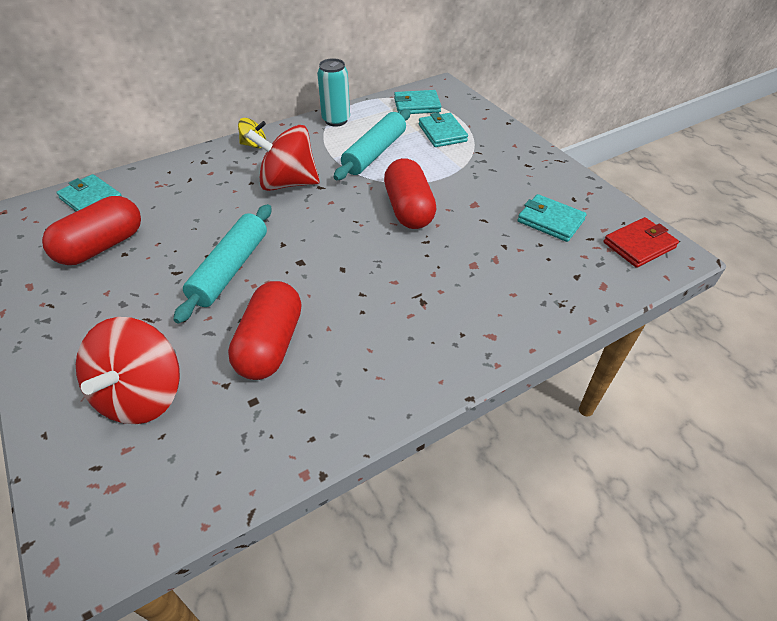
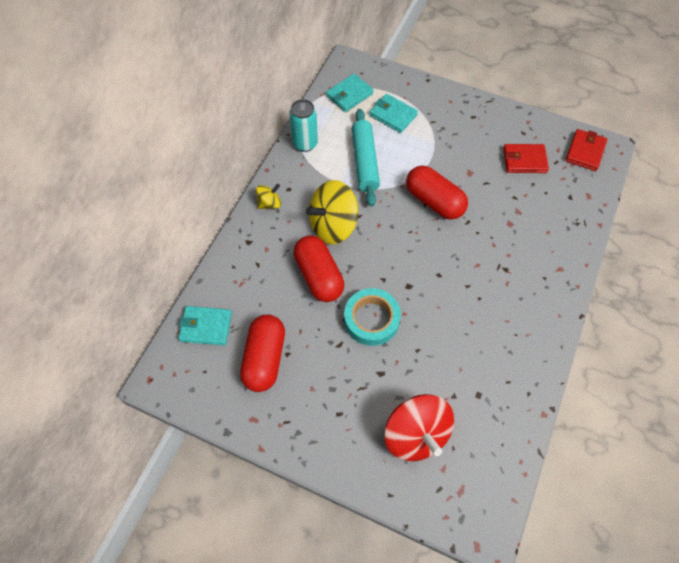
camera: 35 degrees left, 15 degrees up
(230, 269) = (371, 319): turquoise rolling pin -> turquoise tape
(270, 344) = (451, 354): red capsule -> red capsule (319, 276)
(288, 183) = (333, 225): red spinning top -> yellow spinning top
(550, 221) = (524, 160): turquoise wallet -> red wallet

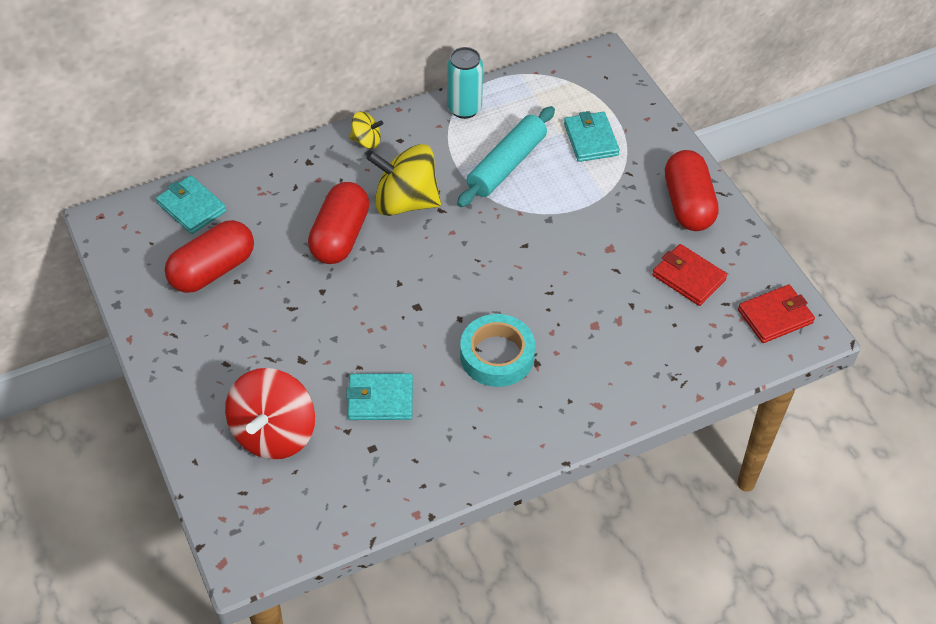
camera: 40 degrees right, 10 degrees down
(349, 95) = (566, 91): turquoise wallet -> turquoise wallet (380, 399)
(371, 319) = (346, 309): turquoise tape -> turquoise tape (497, 355)
(434, 201) = (536, 249): red capsule -> red capsule (688, 204)

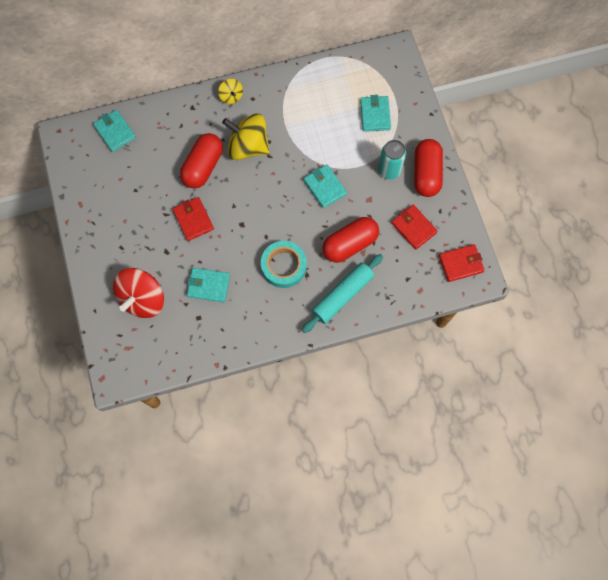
camera: 10 degrees right, 20 degrees up
(212, 270) = (122, 180): red capsule -> red capsule (350, 244)
(338, 310) = (193, 220): none -> red wallet
(366, 141) = (231, 96): yellow spinning top -> yellow spinning top turned 45 degrees clockwise
(464, 108) = (298, 79): turquoise can -> turquoise can (389, 170)
(507, 165) = (317, 127): turquoise rolling pin -> turquoise rolling pin (342, 295)
(537, 240) = (325, 187): none -> turquoise wallet

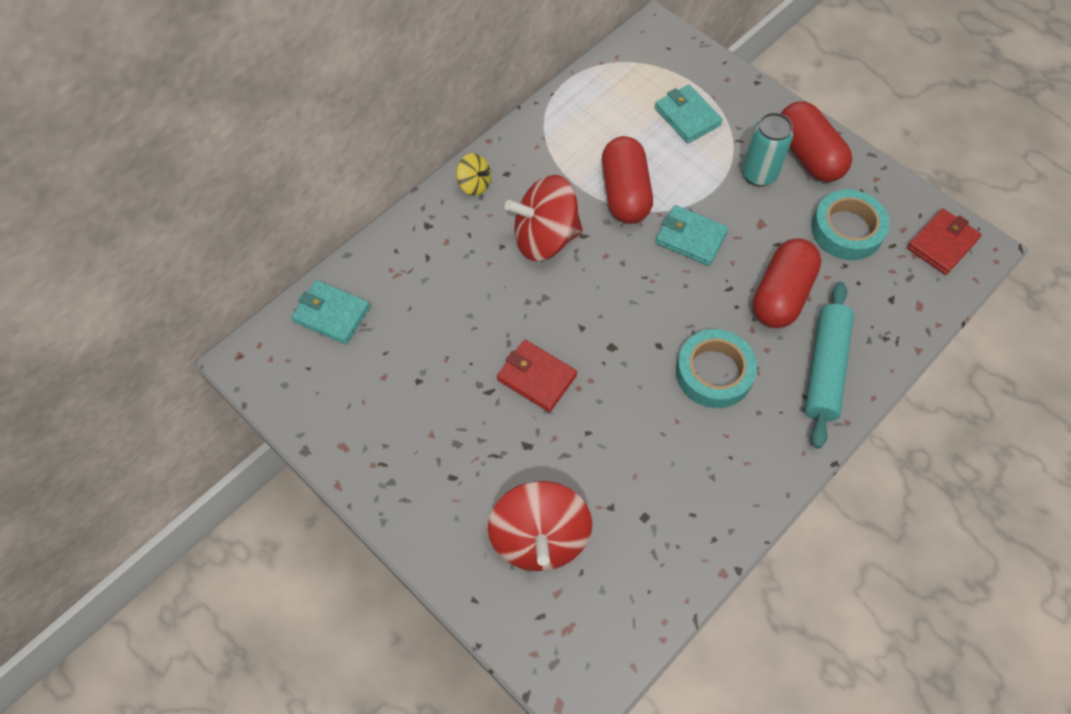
camera: 30 degrees left, 10 degrees down
(203, 166) = (499, 296): red capsule -> red capsule (625, 193)
(208, 286) = (626, 460): turquoise wallet -> none
(248, 146) = (545, 238): yellow spinning top -> red spinning top
(413, 228) = (847, 230): red wallet -> turquoise tape

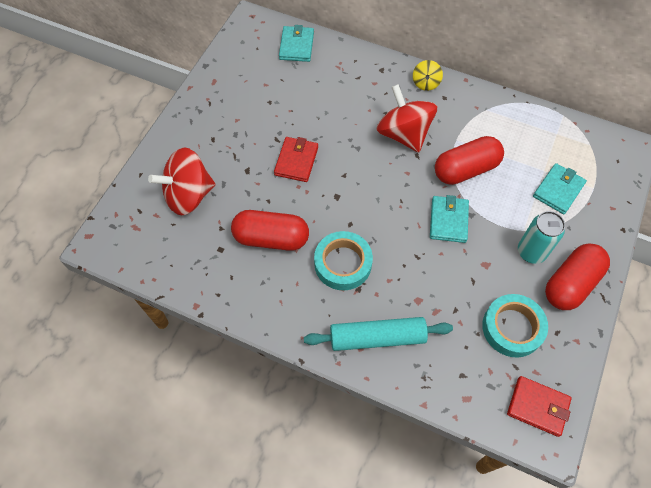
camera: 70 degrees right, 0 degrees up
(781, 295) = (428, 293): red capsule -> red capsule (271, 238)

